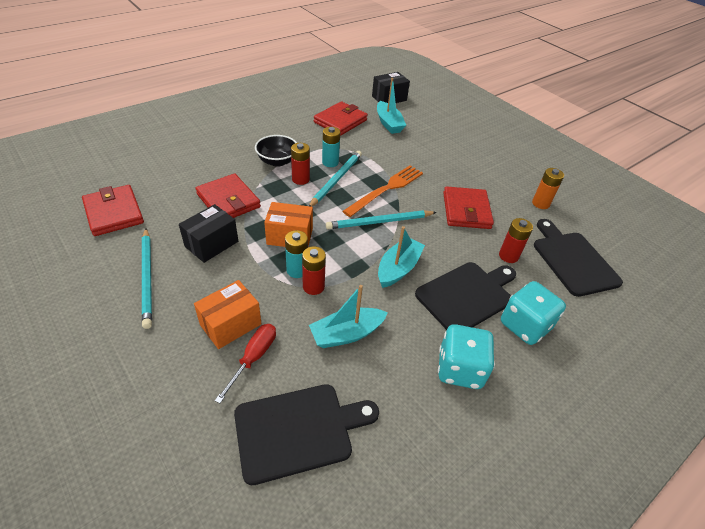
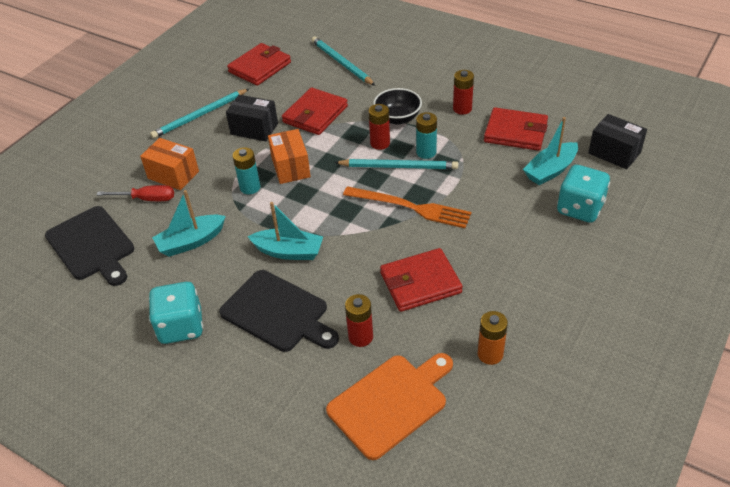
camera: 75 degrees right, 0 degrees up
(313, 286) = (235, 204): red battery -> red battery (462, 109)
(346, 334) = (191, 242): turquoise boat -> turquoise boat turned 75 degrees counterclockwise
(379, 222) = (351, 218): turquoise pencil -> turquoise pencil (341, 63)
(525, 326) = (257, 368): turquoise dice -> turquoise dice (580, 208)
(572, 260) = (390, 402): black cutting board -> orange cutting board

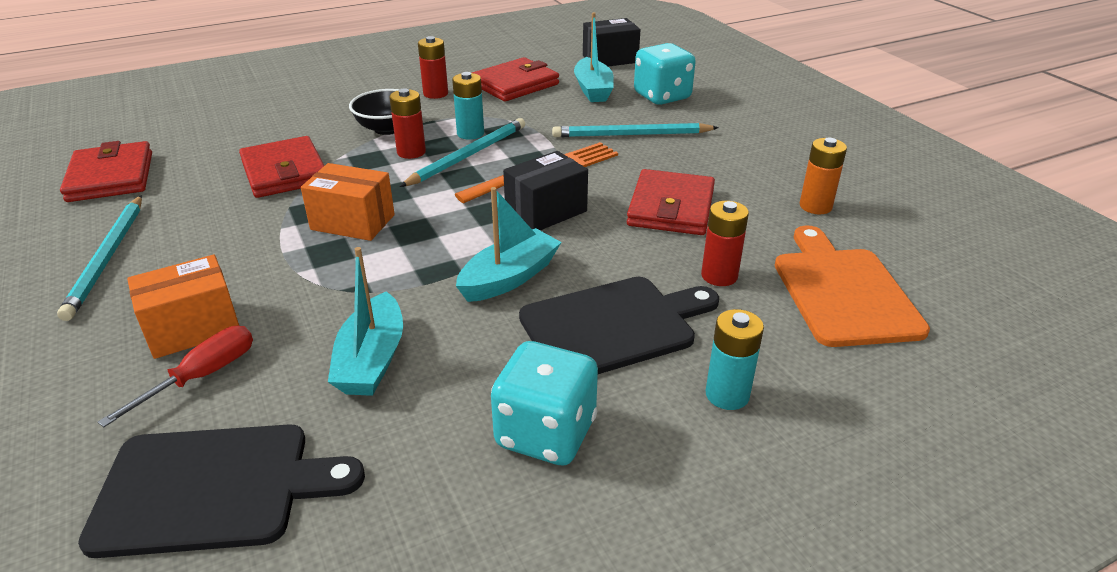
camera: 60 degrees left, 10 degrees down
(250, 187) = (339, 266): turquoise battery -> turquoise battery (727, 395)
(254, 129) = (227, 223): black box -> black box (546, 211)
(341, 63) = (226, 125): turquoise pencil -> turquoise pencil (631, 135)

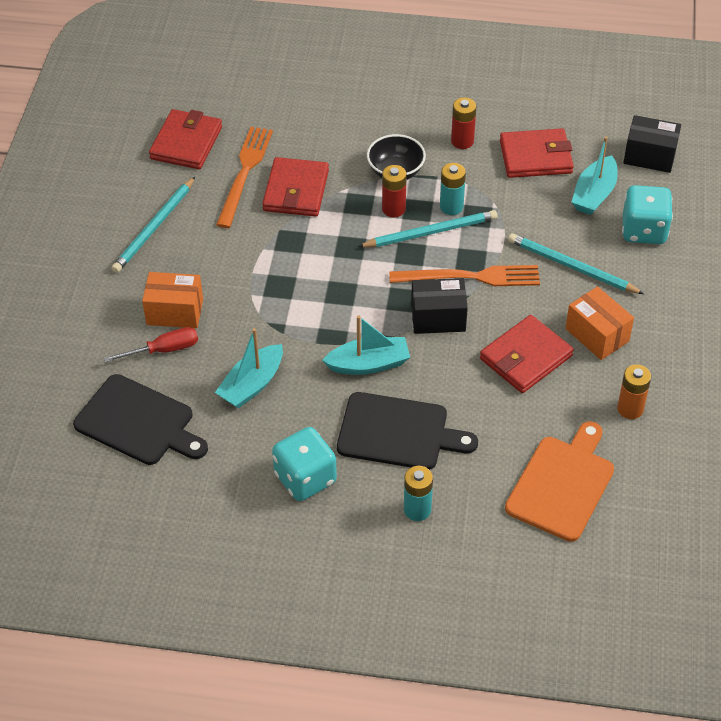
camera: 35 degrees right, 15 degrees up
(207, 177) = (244, 173): none -> orange fork
(353, 222) = (309, 265): orange box -> orange box (597, 335)
(719, 276) = (497, 431): red battery -> none

